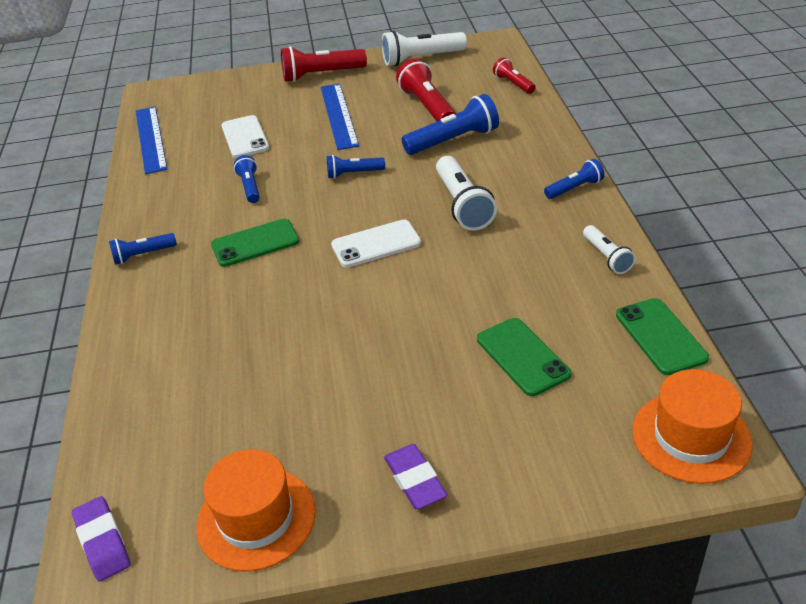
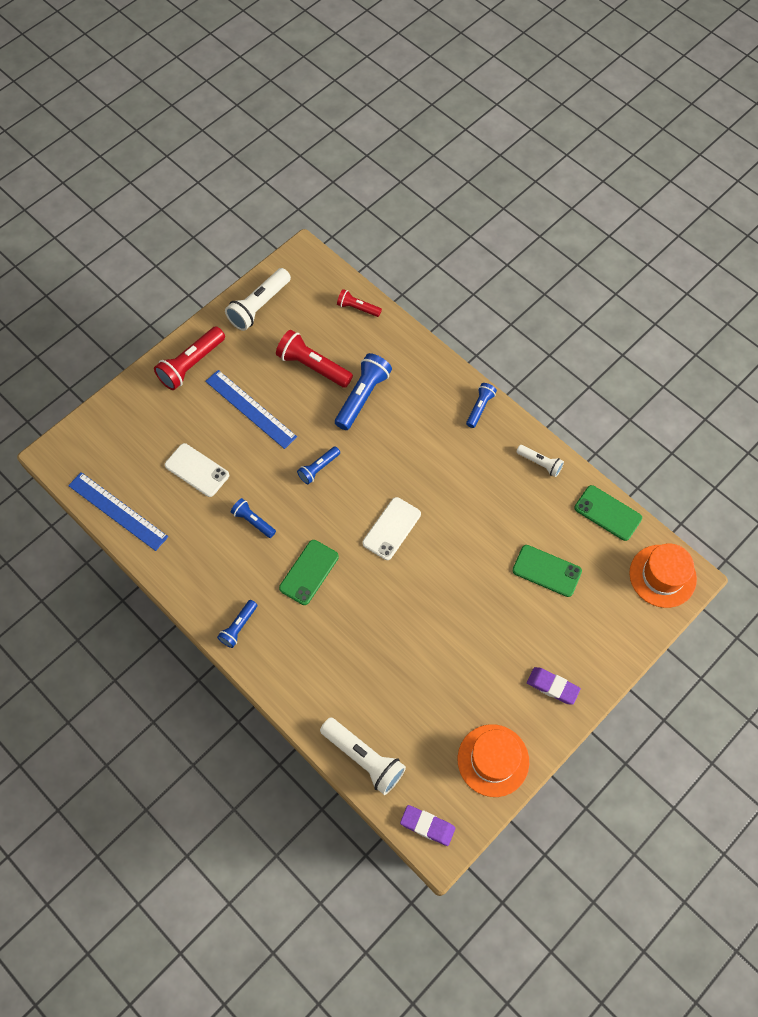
camera: 40 degrees left, 25 degrees up
(463, 205) = (419, 461): white flashlight -> white flashlight (363, 758)

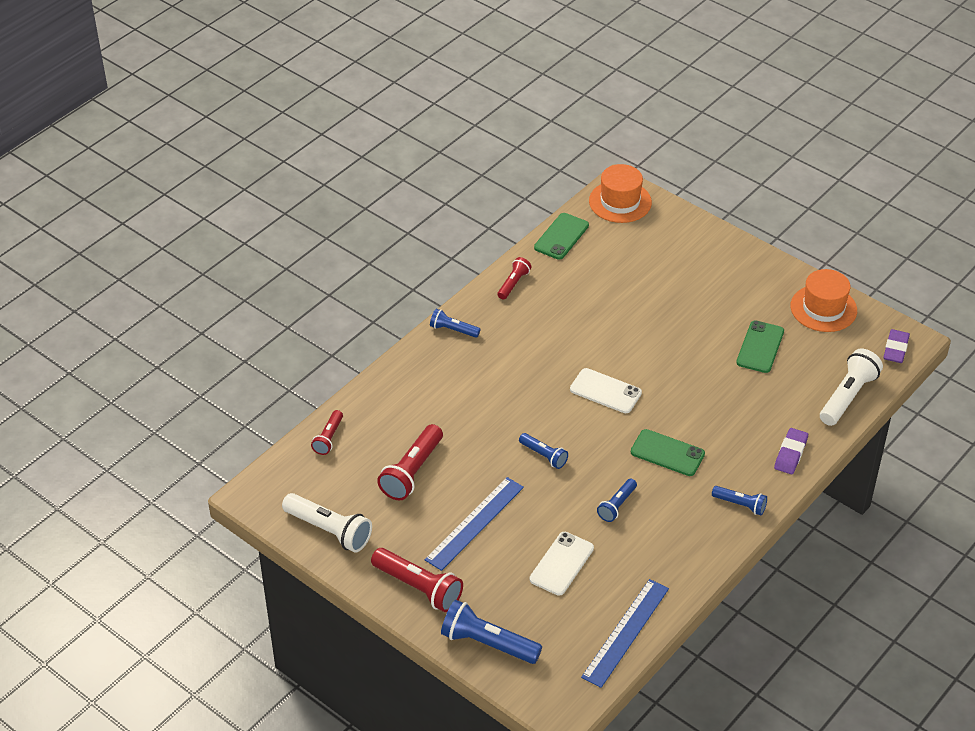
camera: 95 degrees left, 20 degrees down
(362, 397) = (449, 425): blue flashlight -> blue flashlight (488, 643)
(540, 463) = (513, 284): white flashlight -> red flashlight
(546, 571) = (630, 277): green phone -> green phone (760, 347)
(552, 686) = (744, 271): purple eraser -> purple eraser (790, 454)

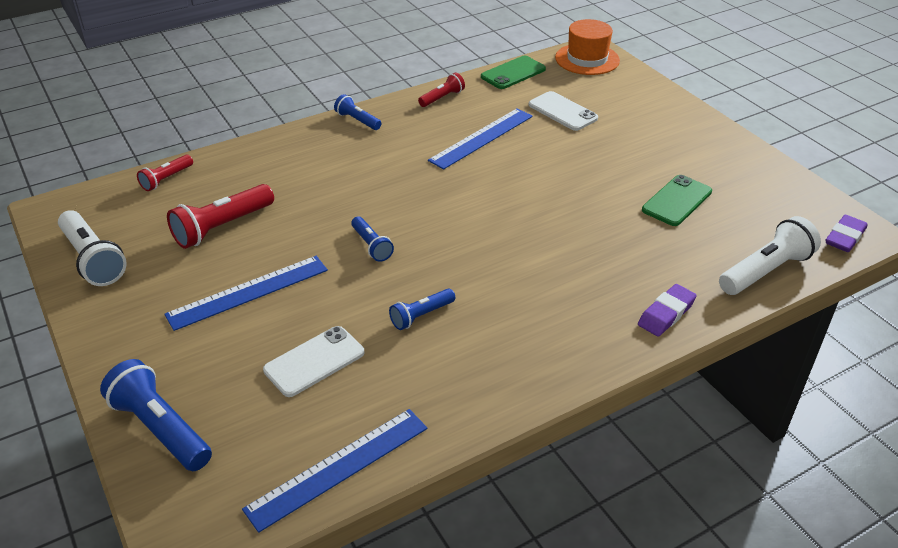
camera: 20 degrees right, 5 degrees down
(418, 587) = (134, 341): red flashlight -> none
(573, 322) = (482, 138): none -> blue ruler
(605, 391) = (478, 203): white phone -> white phone (562, 111)
(667, 453) = (513, 277): green phone -> none
(740, 504) = (574, 354): blue flashlight -> none
(823, 308) = (768, 182): orange hat -> none

